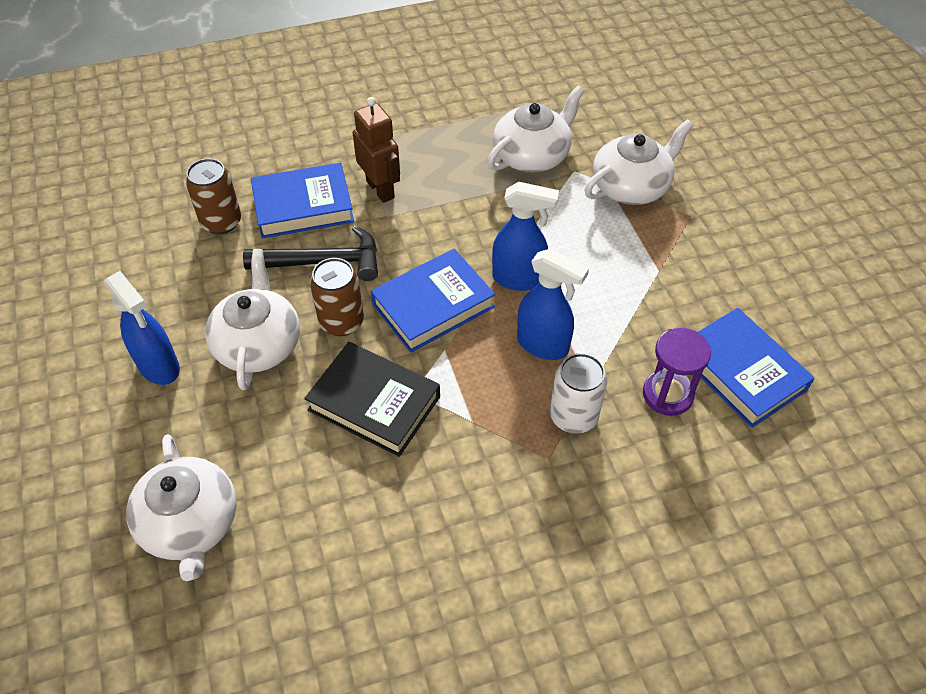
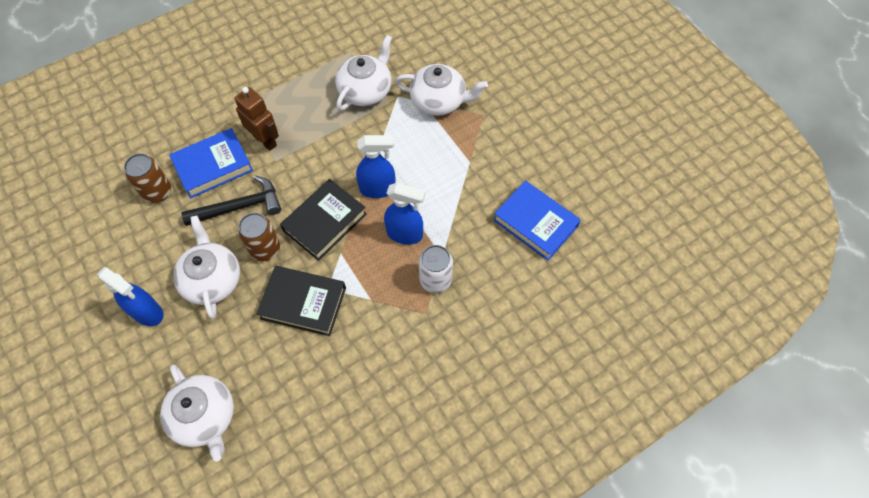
camera: 15 degrees left, 10 degrees up
(433, 305) = (325, 222): blue book -> black book
(631, 187) = (439, 101): white teapot -> white teapot turned 60 degrees clockwise
(667, 394) = (492, 250): purple hourglass -> none

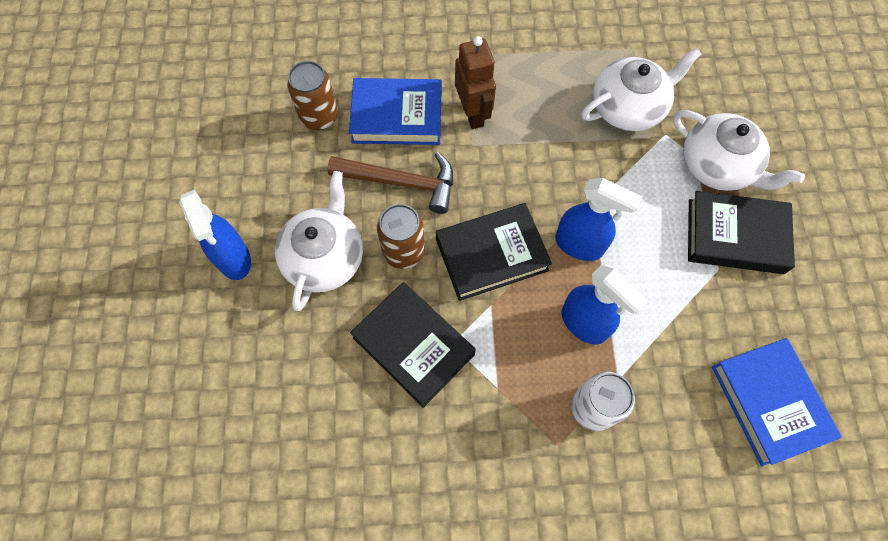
camera: 30 degrees right, 5 degrees up
(205, 417) = (229, 425): white teapot -> none
(240, 206) = (401, 182): black hammer -> brown hammer
(470, 138) = (735, 236): none -> black book

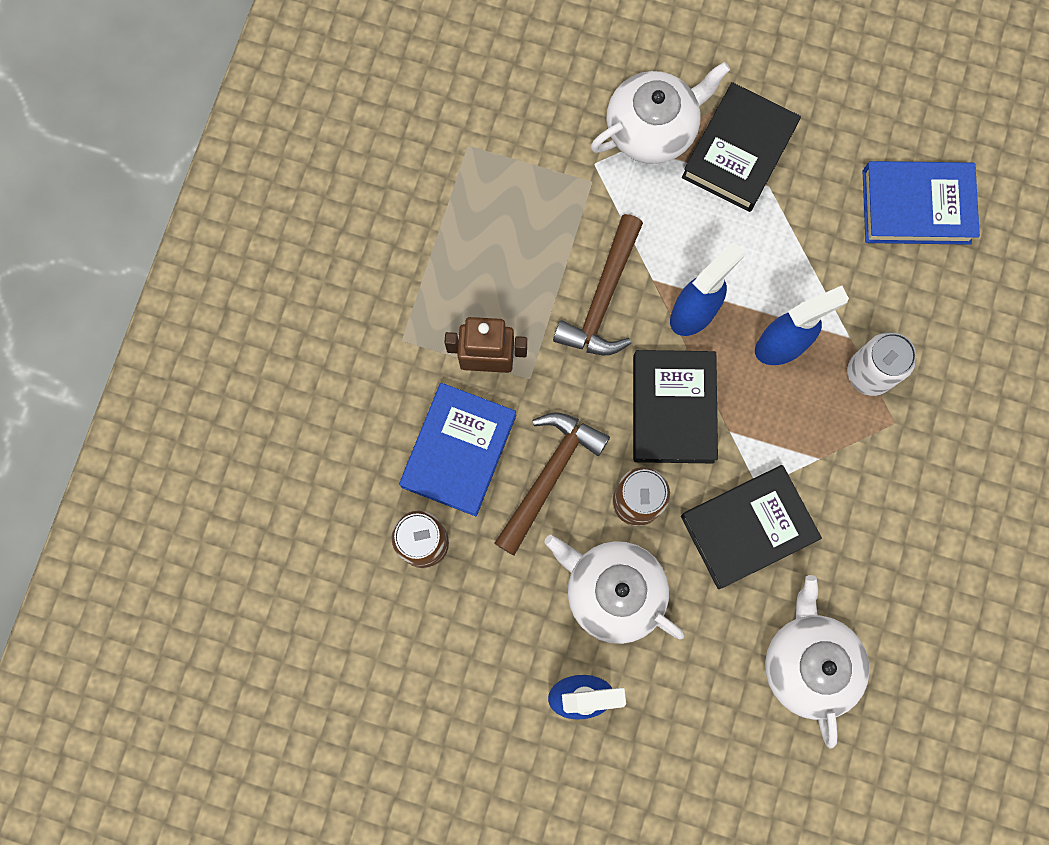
camera: 70 degrees left, 10 degrees up
(559, 175) = (603, 299): none -> brown hammer
(628, 107) = (545, 187): white teapot -> white teapot (808, 663)

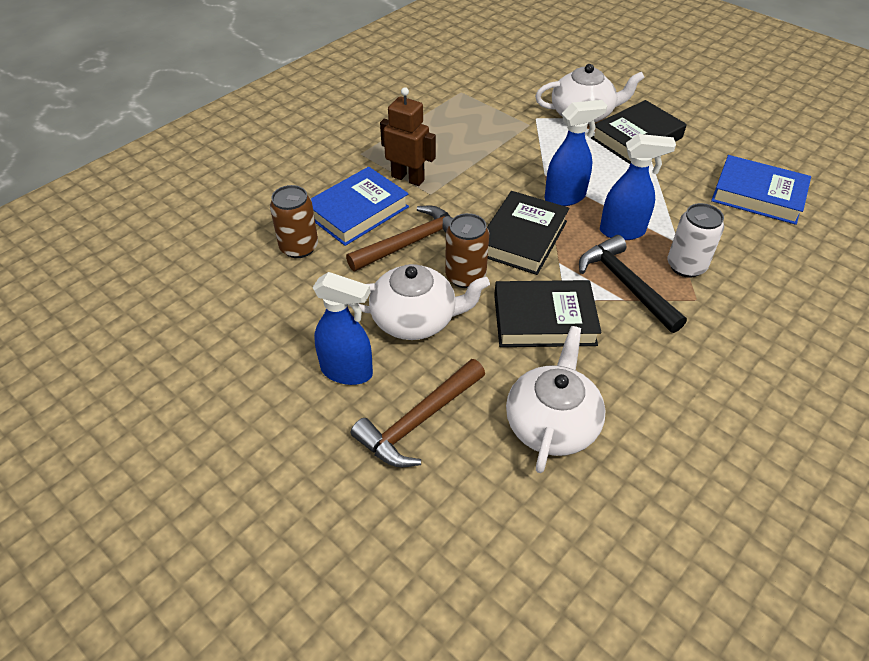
camera: 25 degrees right, 30 degrees down
(603, 299) = (505, 173): brown hammer -> brown hammer (418, 421)
(613, 591) = (415, 319): white teapot -> white teapot turned 120 degrees clockwise
(813, 433) = (625, 284): none -> black hammer

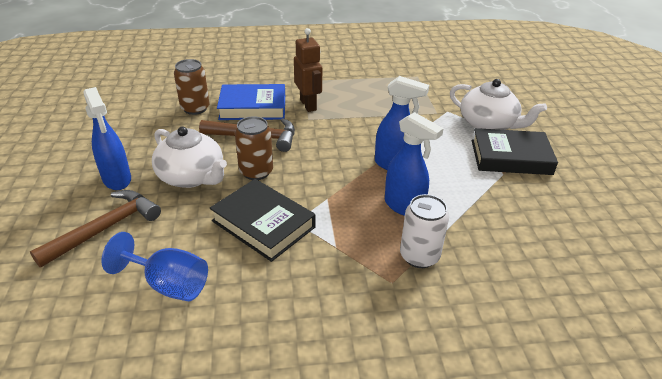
camera: 40 degrees right, 10 degrees down
(418, 421) = (106, 228): brown hammer -> brown hammer turned 135 degrees clockwise
(522, 238) = (326, 171): black book -> none
(552, 423) = (169, 284): white teapot -> blue goblet
(625, 284) = (352, 239): black hammer -> none
(758, 195) = (566, 247): blue book -> none

